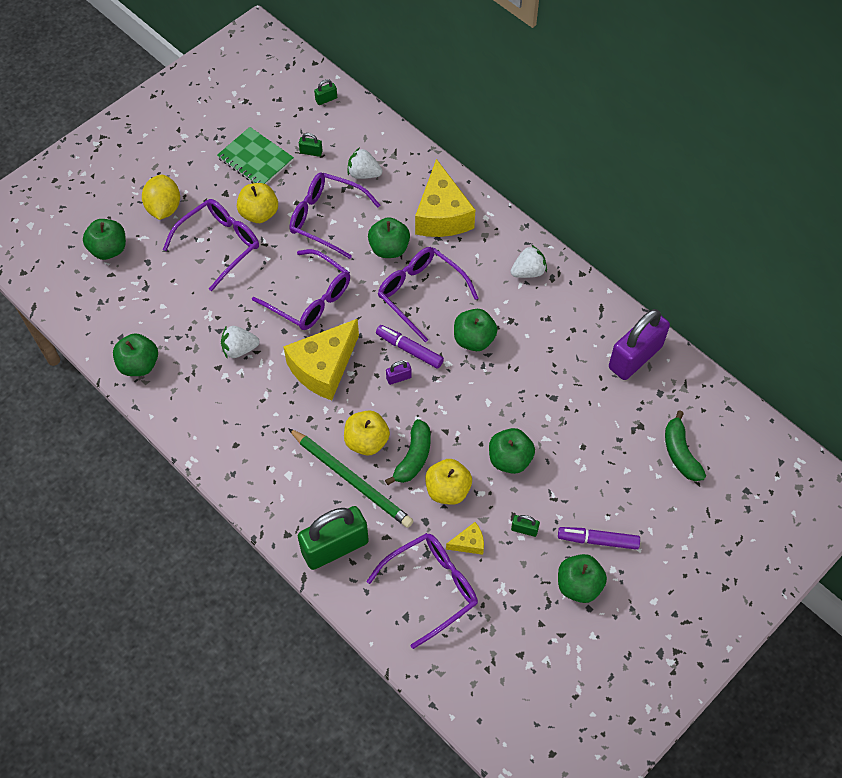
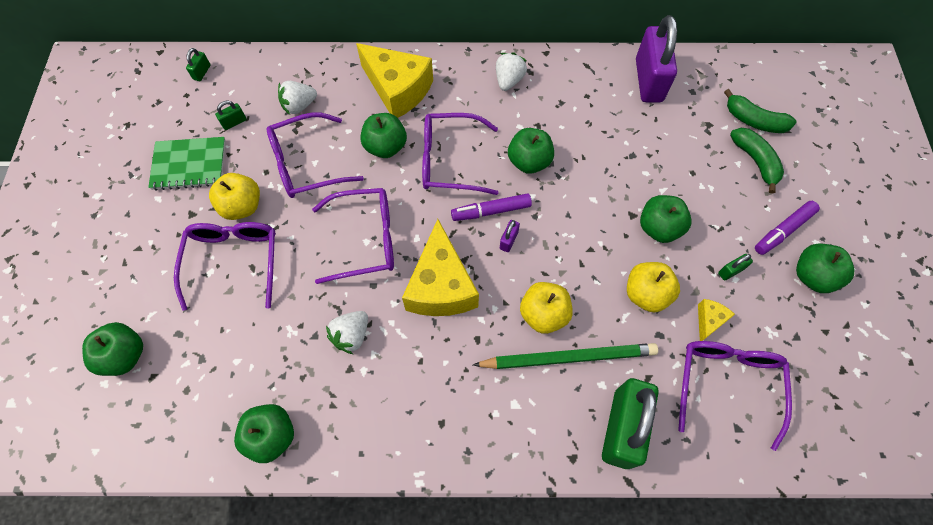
camera: 45 degrees left, 5 degrees up
(164, 208) = (144, 273): yellow lemon -> none
(413, 457) = (592, 293): green banana -> green banana (755, 161)

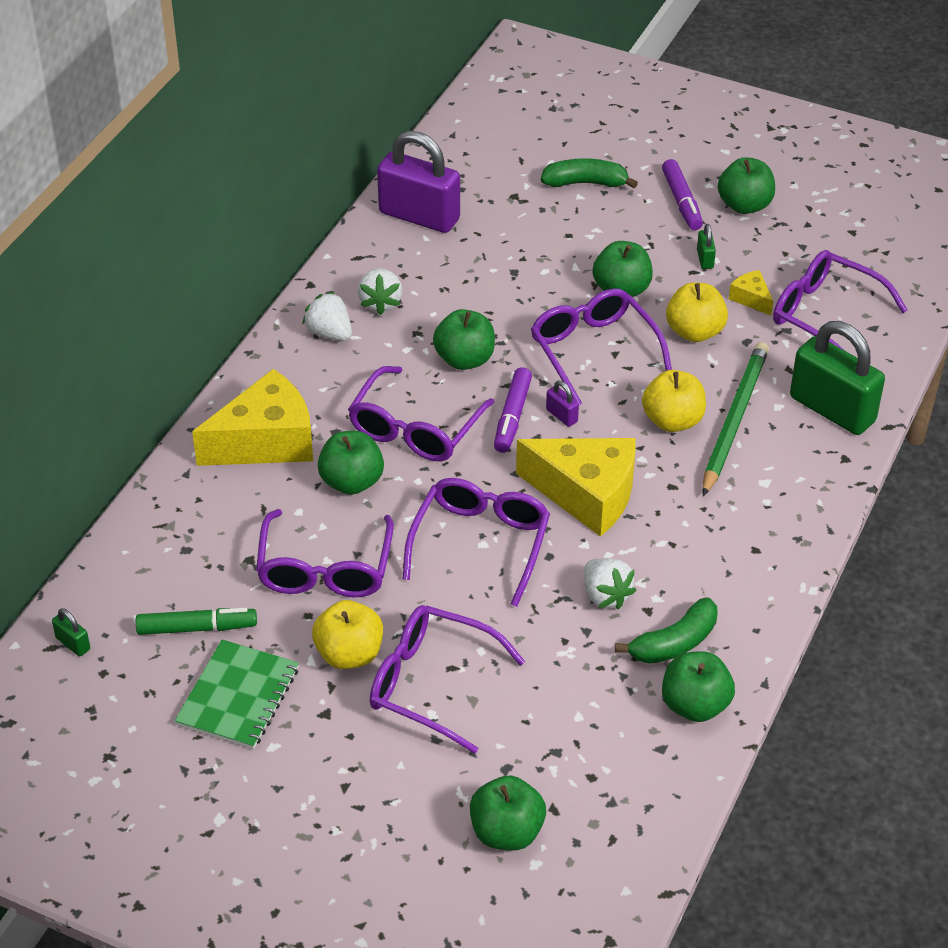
camera: 65 degrees left, 20 degrees down
(234, 122) = (197, 628): green padlock -> green marker
(299, 106) = (219, 550): white strawberry -> white strawberry (380, 303)
(584, 235) = (594, 351): none -> purple glasses
(754, 120) = (533, 161): green banana -> green banana (674, 643)

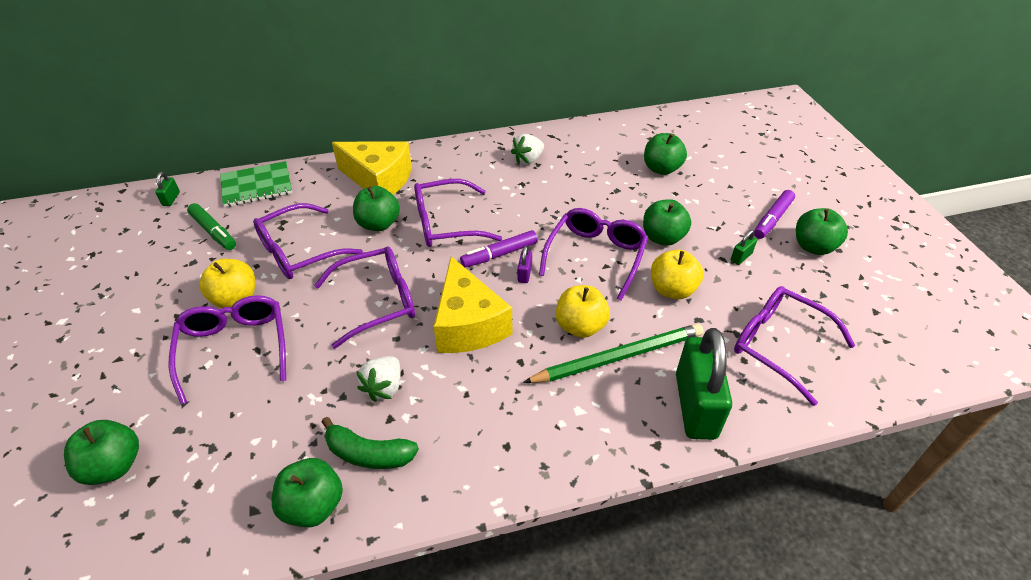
camera: 50 degrees right, 0 degrees up
(238, 697) = (169, 275): green notebook -> green notebook (257, 186)
(329, 333) = (484, 157): white strawberry -> none
(419, 216) = (610, 137): purple padlock -> none
(464, 359) = (523, 211): green apple -> green apple (661, 169)
(585, 183) = (725, 176): green banana -> none
(751, 298) = (739, 298): yellow cheese -> none
(825, 315) = (778, 345): purple glasses -> purple glasses turned 45 degrees counterclockwise

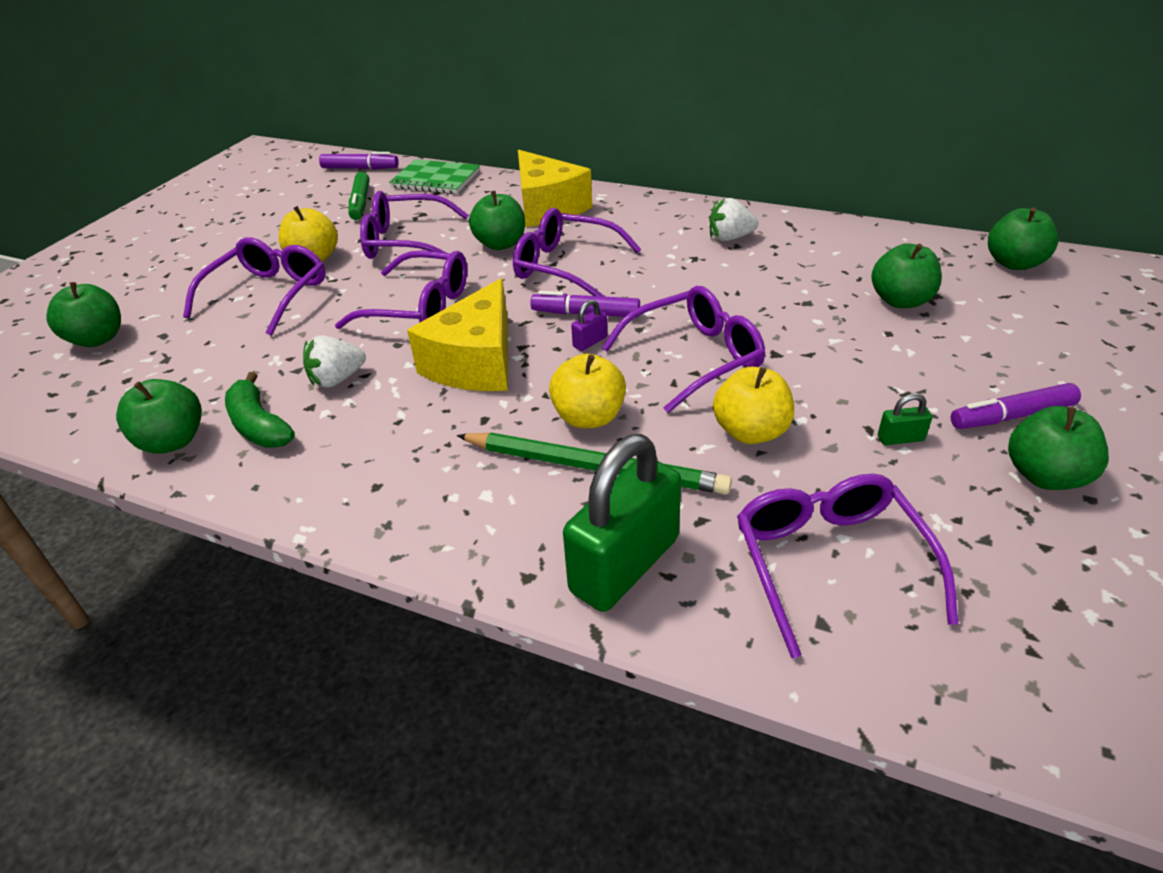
camera: 40 degrees right, 5 degrees down
(171, 199) = (360, 168): green padlock -> purple marker
(662, 238) = (807, 373): green apple -> green apple (1014, 263)

